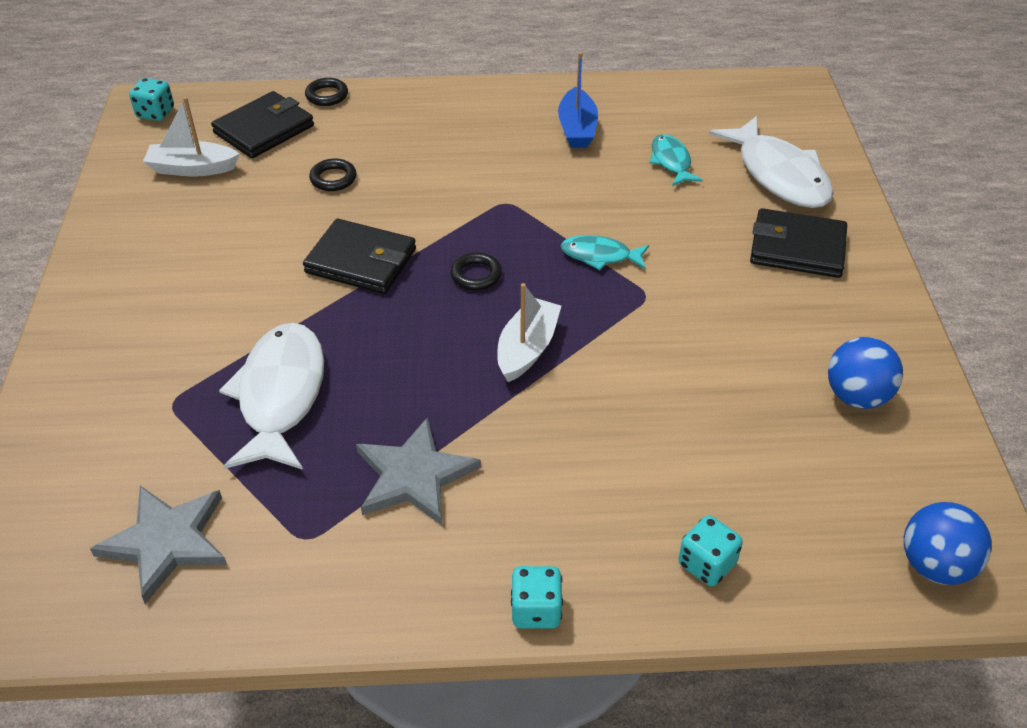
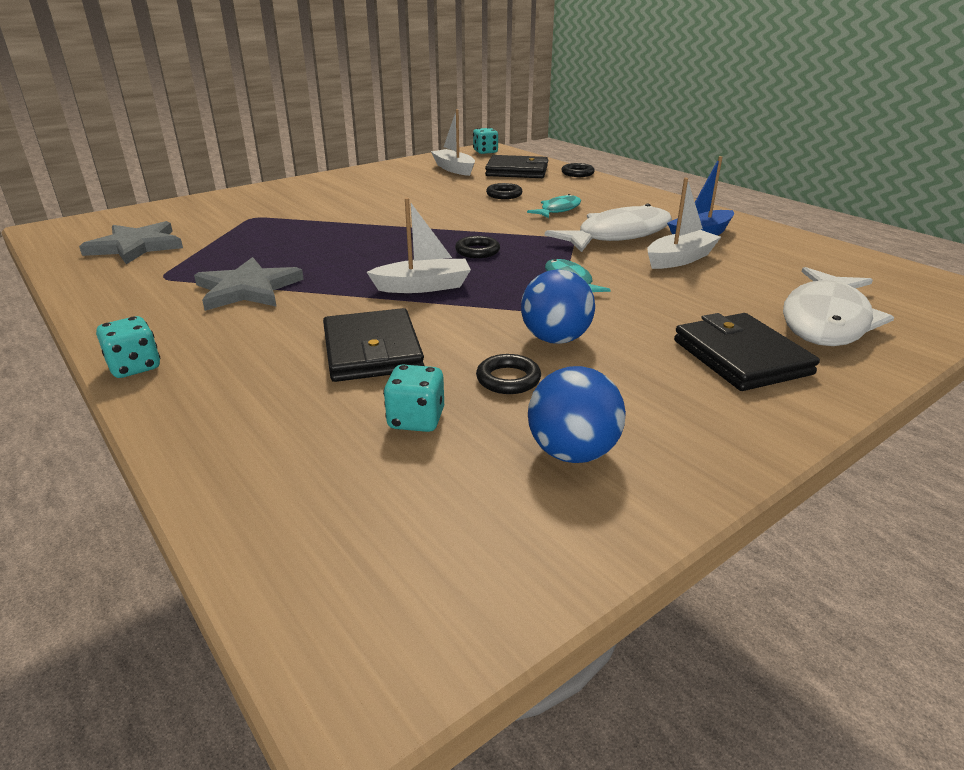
camera: 55 degrees right, 15 degrees down
(280, 396) = (286, 236): white fish -> white fish (618, 235)
(361, 261) = (439, 220): black wallet -> black wallet (372, 351)
(615, 171) = (680, 259): none -> white boat
(671, 161) = (738, 274): turquoise fish -> turquoise fish (558, 210)
(706, 564) = (238, 429): turquoise dice -> turquoise dice (416, 420)
(741, 378) = (508, 379): none -> black ring
(935, 565) = (348, 594): blue ball -> blue ball (555, 339)

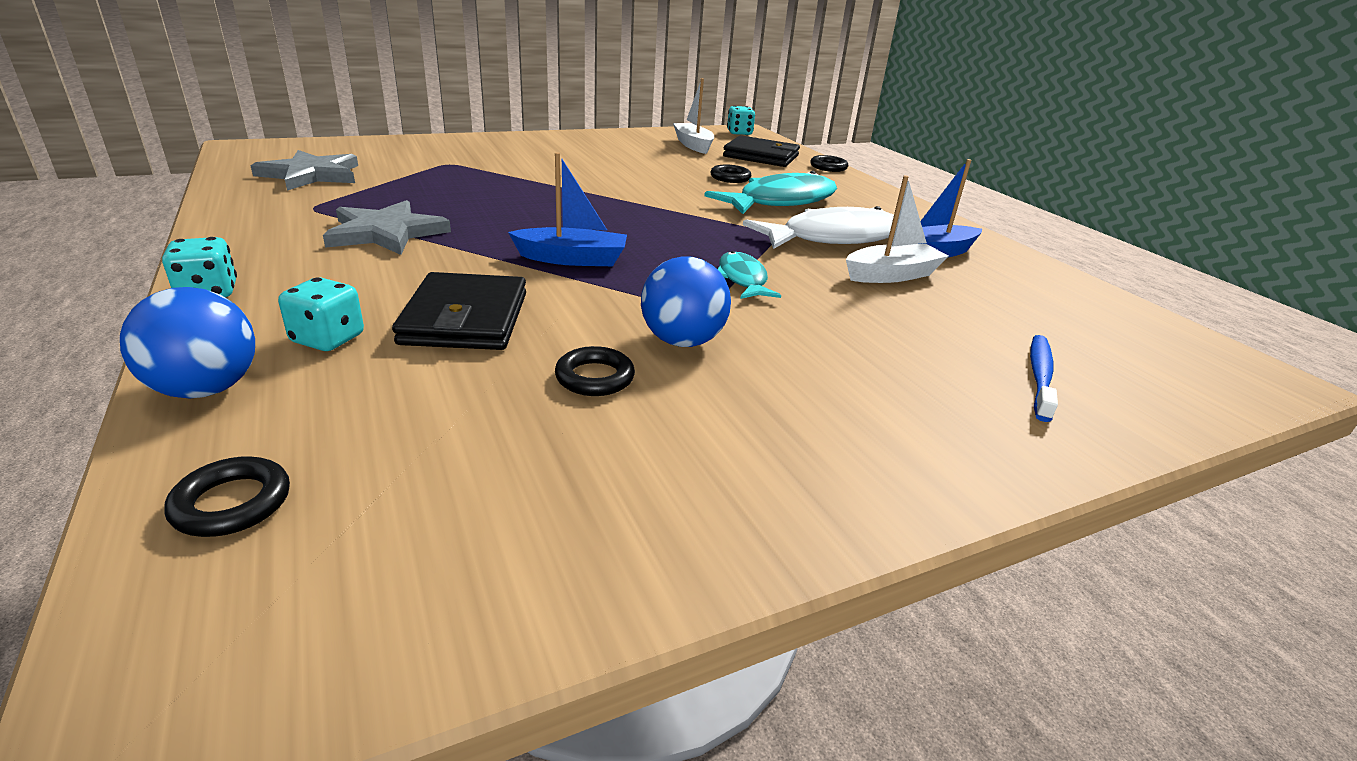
camera: 10 degrees right, 0 degrees up
(416, 420) = (455, 405): turquoise dice -> turquoise dice (328, 339)
(423, 286) = (572, 259): white boat -> blue boat
(477, 251) = (659, 231): black ring -> black ring (232, 503)
(558, 210) = (781, 201): turquoise fish -> turquoise fish, size x1.89
(572, 452) = (610, 481): blue ball -> blue ball (206, 389)
(741, 357) = (900, 402): black wallet -> none
(826, 320) = (1039, 376): white fish -> blue toothbrush

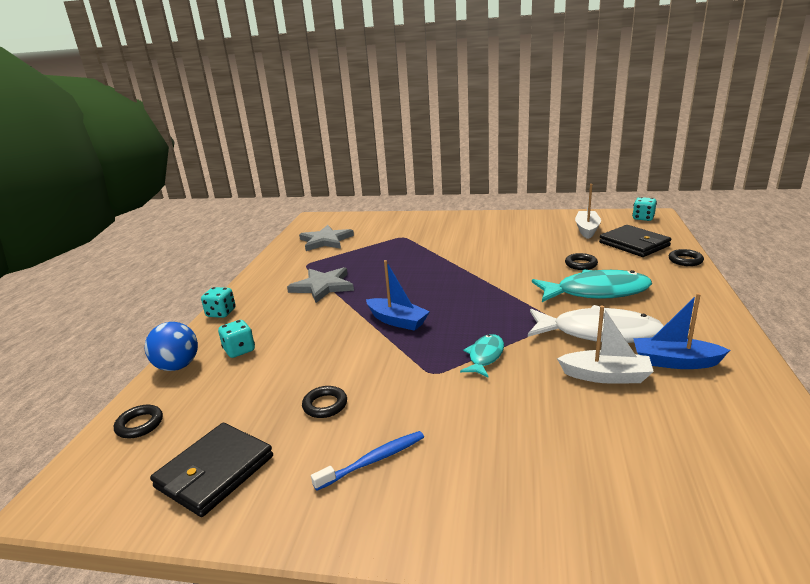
camera: 40 degrees right, 5 degrees down
(465, 318) = (304, 351): black wallet -> black wallet (215, 472)
(682, 341) = (395, 394): blue ball -> none
(1039, 376) = (615, 495): blue toothbrush -> blue toothbrush (373, 460)

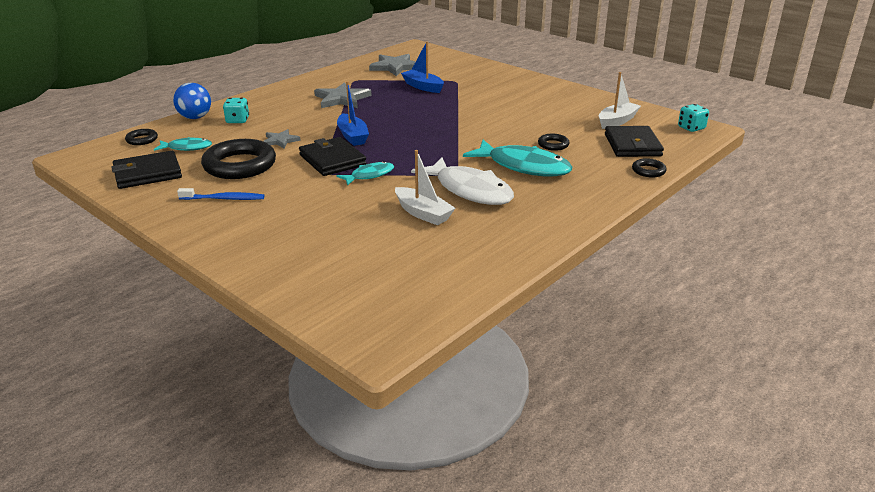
camera: 30 degrees right, 5 degrees up
(221, 313) = (257, 95): turquoise dice -> none
(221, 410) = (187, 148): none -> turquoise fish
(325, 405) = (240, 165): black ring -> black ring, size x2.19
(327, 355) = (280, 140): none -> grey star
(420, 355) = (332, 160): none -> black wallet
(675, 362) = (485, 224): blue boat -> blue boat (423, 87)

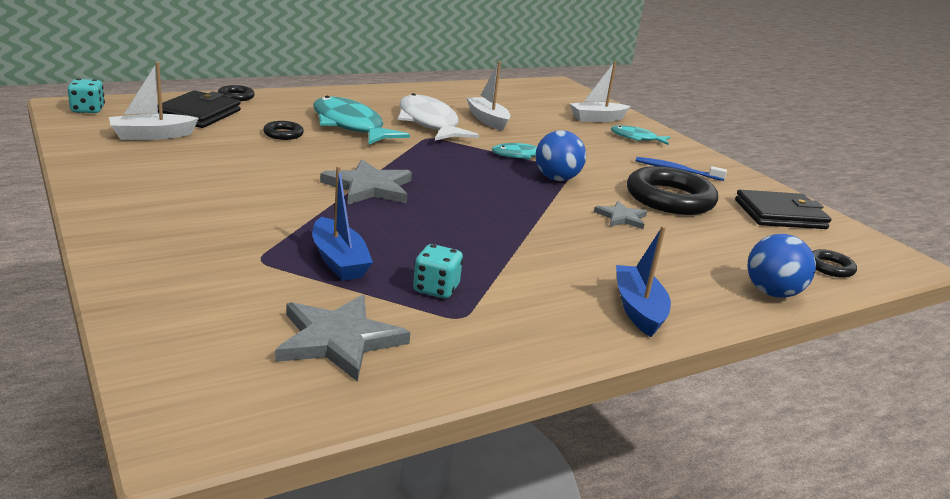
camera: 165 degrees left, 5 degrees down
(187, 148) = (751, 238): turquoise fish -> turquoise fish (636, 138)
(237, 120) = (694, 268): turquoise dice -> turquoise dice (436, 289)
(305, 260) = (597, 119): none -> white boat
(332, 160) = (556, 178): black wallet -> blue ball
(342, 99) = (509, 270): grey star -> grey star (369, 187)
(352, 136) = (520, 200): blue boat -> blue boat (638, 309)

